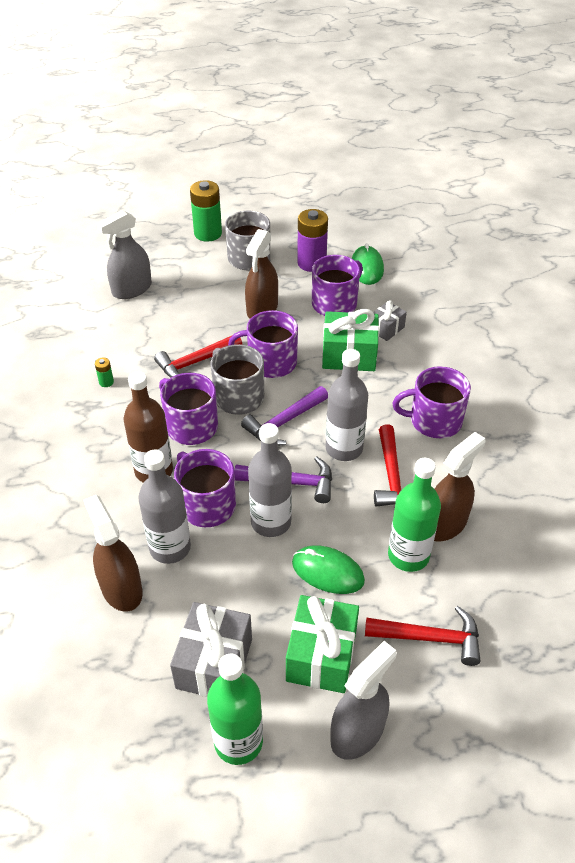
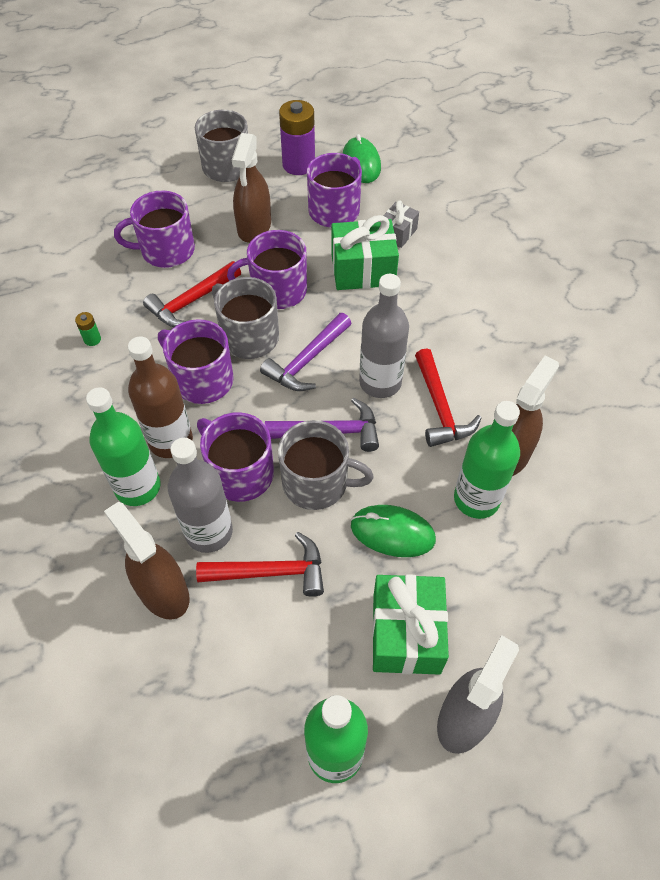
camera: 10 degrees left, 10 degrees up
(118, 503) = (138, 487): none -> green bottle
(132, 289) = (99, 221): grey spray bottle -> none
(208, 233) = (173, 142): green battery -> none
(214, 663) = (288, 664): grey gift -> none
(271, 522) = (317, 483): grey bottle -> grey mug
(430, 638) = (520, 592): red hammer -> red hammer (270, 572)
(434, 421) = (471, 335): purple mug -> purple mug (166, 250)

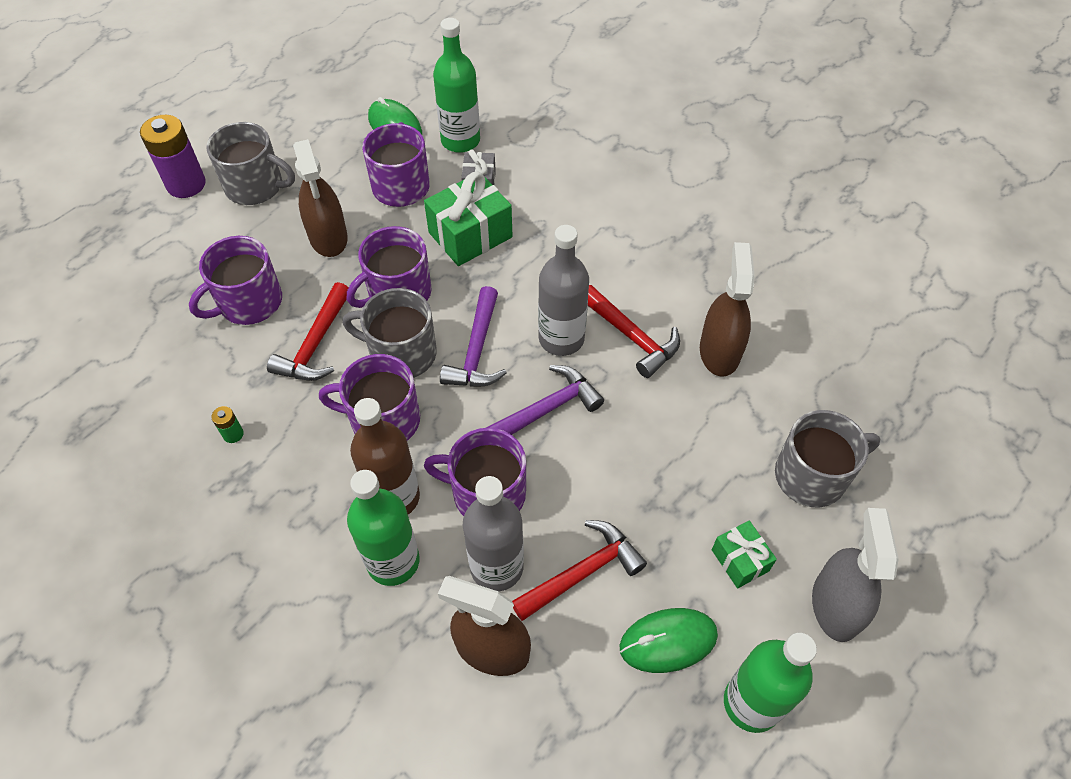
camera: 30 degrees left, 0 degrees up
(298, 165) = (330, 153): purple battery -> purple battery (186, 184)
(317, 483) = (567, 464): grey mug -> grey mug (812, 475)
(392, 532) = (667, 475): green mouse -> green mouse (668, 641)
(406, 633) = (740, 560): green gift -> green gift, size x0.56
(476, 499) = (719, 406): green bottle -> green bottle (460, 140)

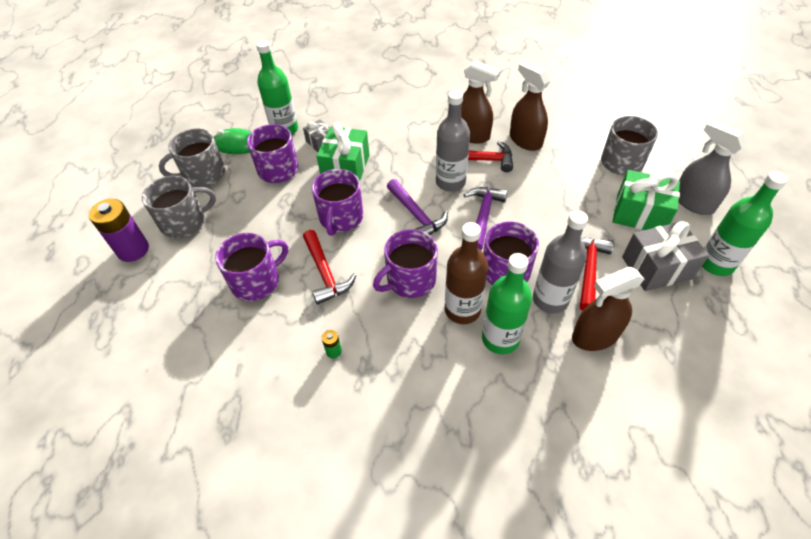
camera: 40 degrees left, 5 degrees down
(248, 302) = (256, 281): purple mug -> purple mug turned 135 degrees counterclockwise
(328, 237) = (265, 218): brown spray bottle -> brown spray bottle (471, 135)
(401, 353) = (379, 243): grey mug -> grey mug (203, 174)
(668, 641) = (656, 268): green mouse -> grey gift
(740, 560) = (639, 214): green gift -> green gift, size x1.77

